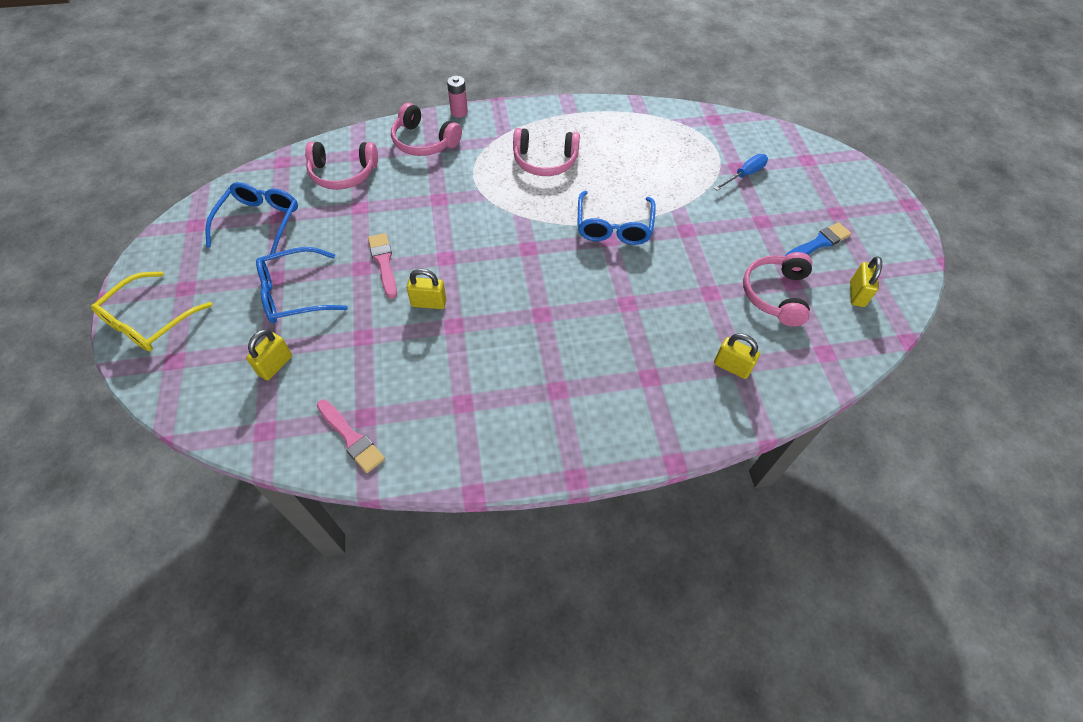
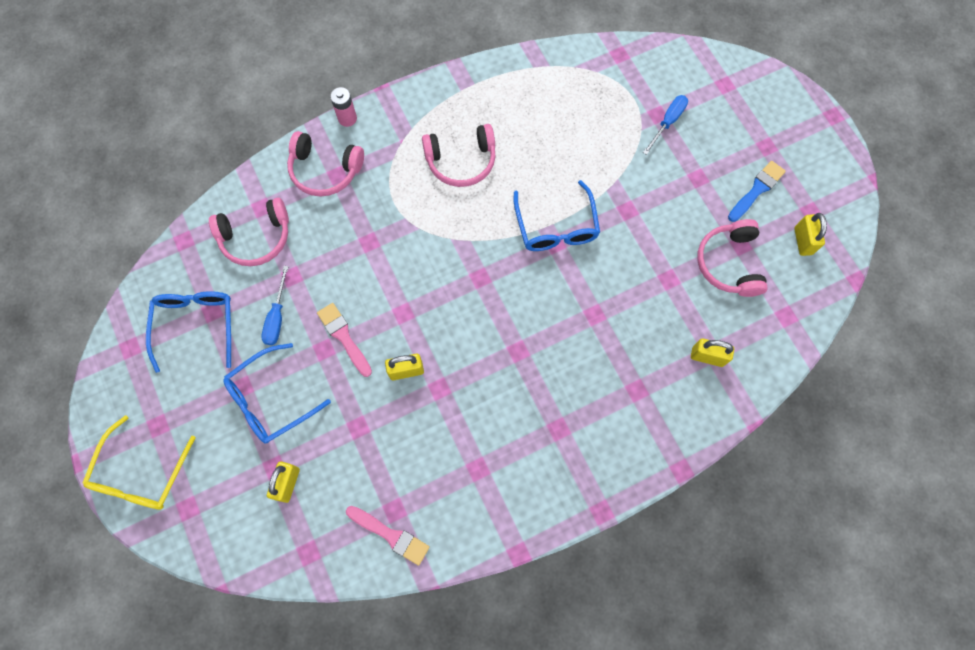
camera: 15 degrees left, 15 degrees up
(332, 233) = (277, 317): none -> blue screwdriver

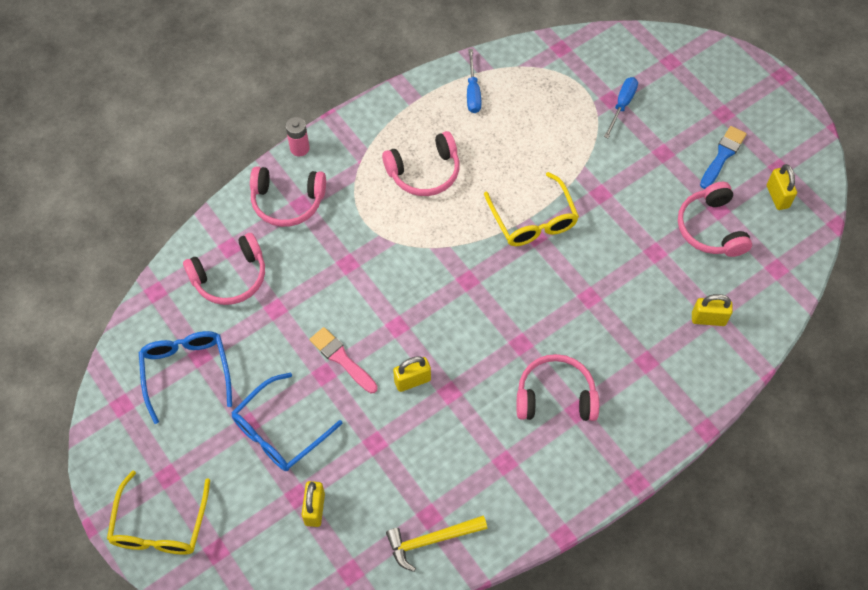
camera: 10 degrees left, 10 degrees down
(277, 317) = (269, 350): blue screwdriver -> blue screwdriver (472, 92)
(390, 535) = (430, 540): pink brush -> yellow hammer
(540, 410) = (555, 396): none -> pink headphones
(556, 226) = (533, 219): blue glasses -> yellow glasses

